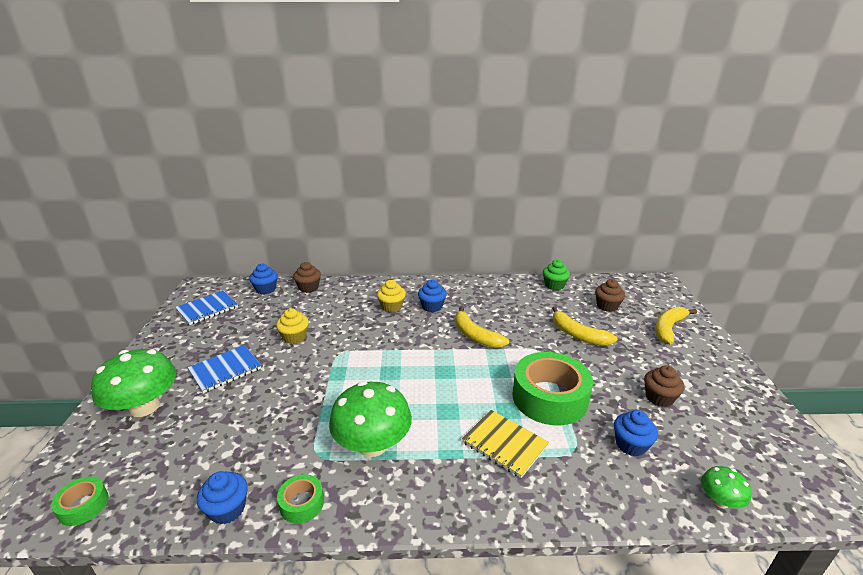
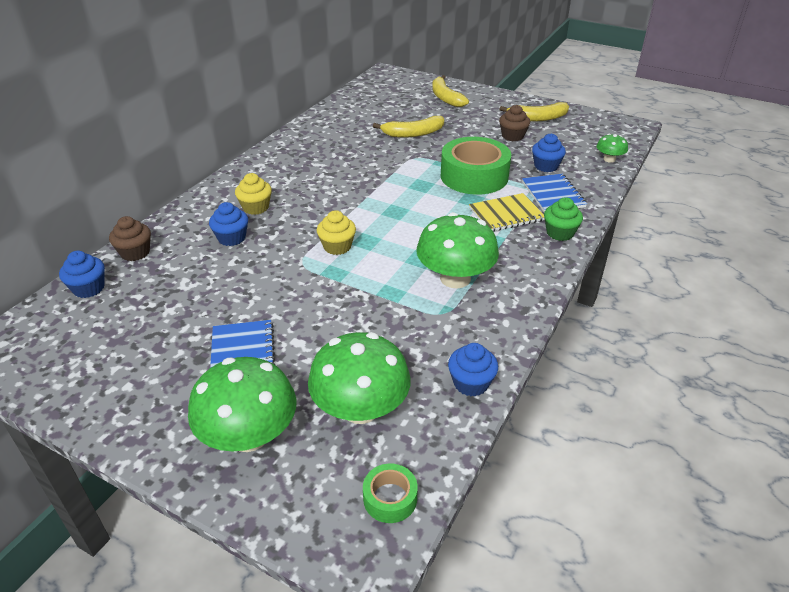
camera: 60 degrees left, 10 degrees up
(181, 450) = (360, 408): none -> green mushroom
(207, 309) = (69, 351): blue notebook -> blue notebook (553, 194)
(294, 337) = (235, 287): yellow cupcake -> yellow cupcake (337, 246)
(302, 503) = (495, 335): green tape -> none
(432, 306) = (286, 184): blue cupcake -> blue cupcake (232, 238)
(475, 335) = (361, 178): yellow banana -> yellow banana (537, 118)
(554, 285) = (332, 113): green cupcake -> green cupcake (560, 233)
(607, 306) = (391, 106): brown cupcake -> none

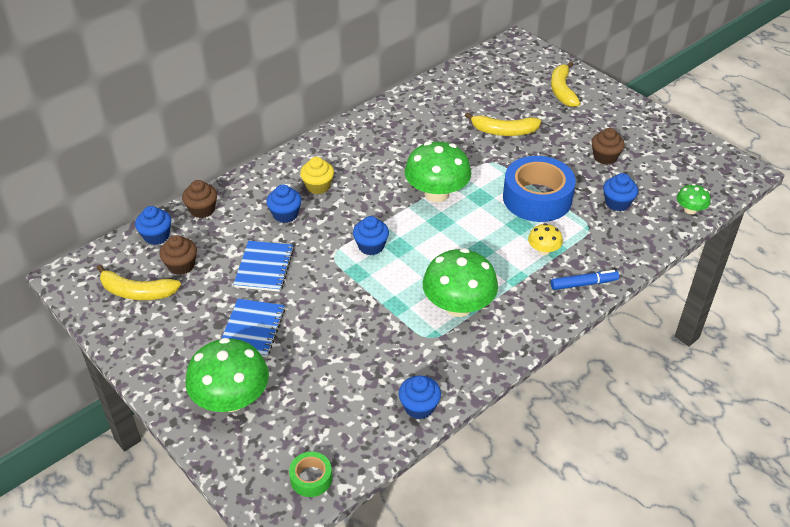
camera: 20 degrees right, 5 degrees up
(130, 310) = (181, 265): none -> brown cupcake
(337, 246) = (371, 246): yellow cupcake -> blue cupcake
(360, 408) = (322, 402): green mushroom -> green mushroom (436, 193)
(474, 176) = (537, 198): green tape -> blue tape
(506, 214) = (543, 250): yellow notebook -> yellow mushroom
(537, 118) = (646, 139): yellow banana -> yellow banana (137, 292)
(553, 194) = (603, 239): blue notebook -> blue notebook (264, 267)
(560, 233) = (583, 284): green cupcake -> blue marker

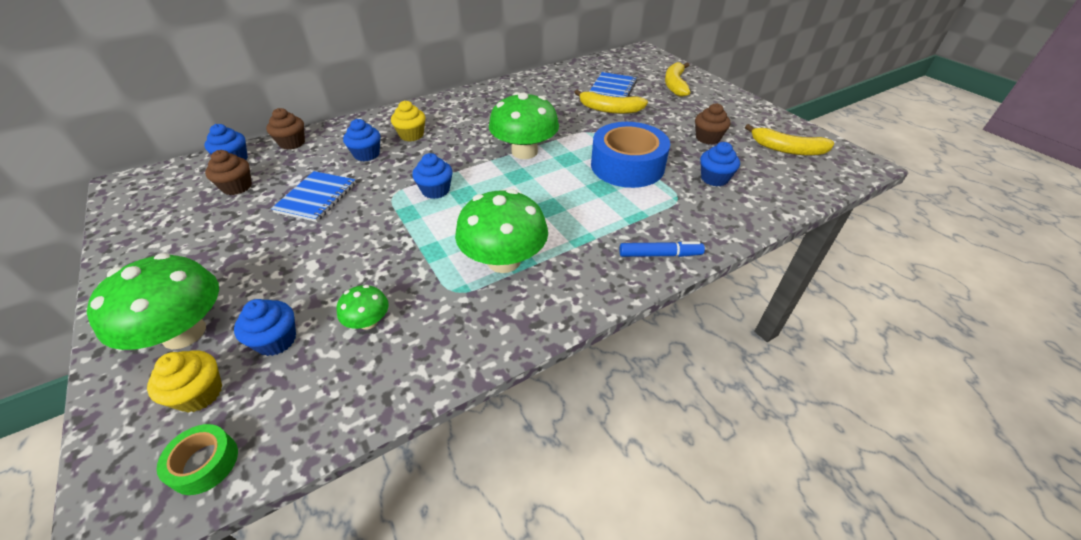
camera: 10 degrees right, 0 degrees up
(137, 292) = (176, 205): yellow banana -> yellow banana (787, 149)
(252, 329) = (263, 256): blue notebook -> blue notebook (613, 88)
(276, 438) = (200, 393): none -> yellow cupcake
(419, 407) = (402, 379): blue cupcake -> blue cupcake (276, 340)
(543, 250) = (621, 214): yellow mushroom -> none
(690, 210) = (798, 193): green mushroom -> green mushroom (368, 322)

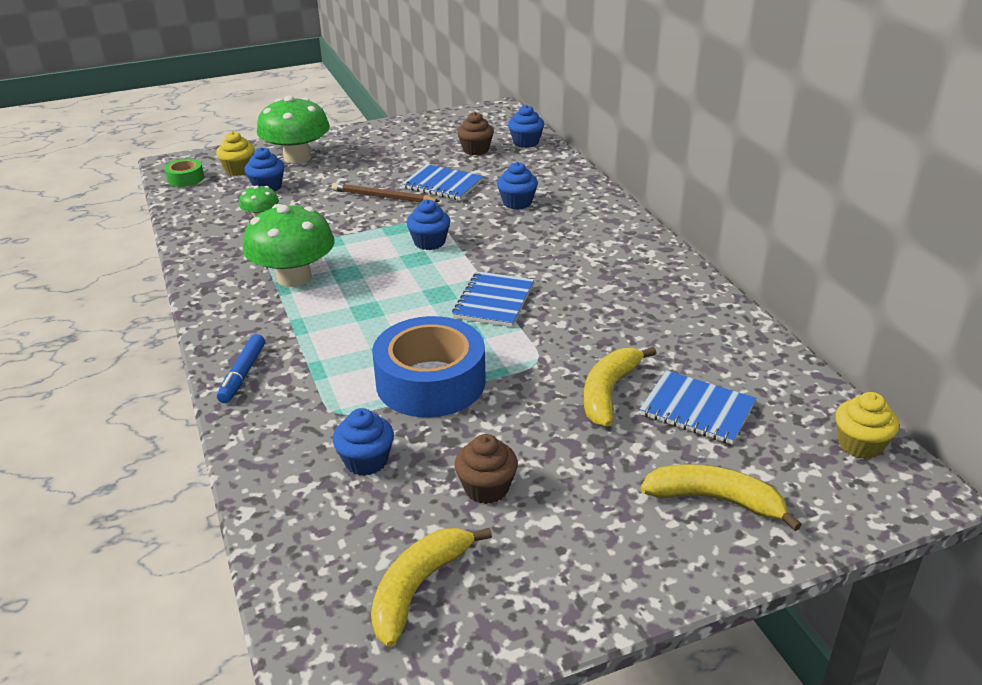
camera: 100 degrees right, 10 degrees down
(292, 143) = (552, 164): brown cupcake -> none
(335, 232) = (383, 197): none -> brown pencil
(411, 135) = (555, 226): yellow cupcake -> yellow cupcake (860, 445)
(524, 152) = (493, 301): green mushroom -> blue notebook

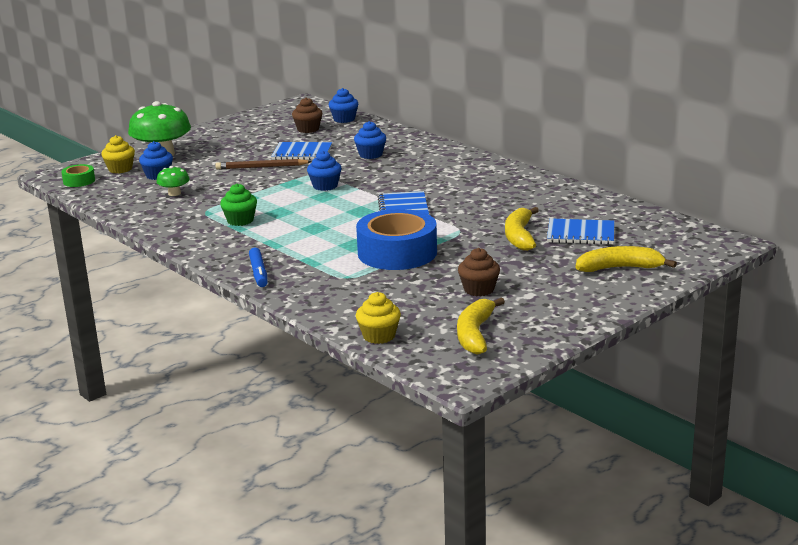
camera: 20 degrees left, 10 degrees down
(294, 277) = (240, 220): green mushroom -> green cupcake
(366, 461) = (390, 293): blue cupcake -> none
(860, 445) = (686, 231): yellow cupcake -> yellow cupcake (379, 336)

